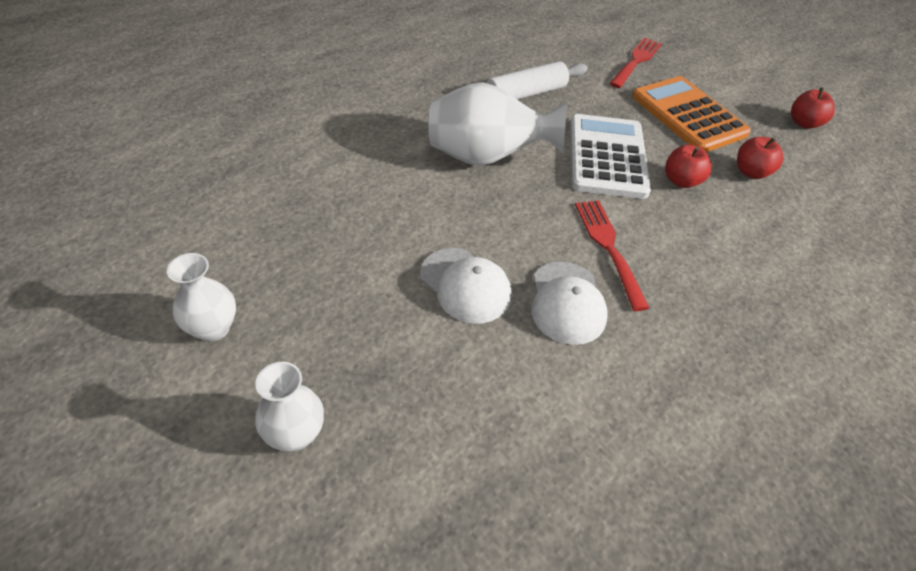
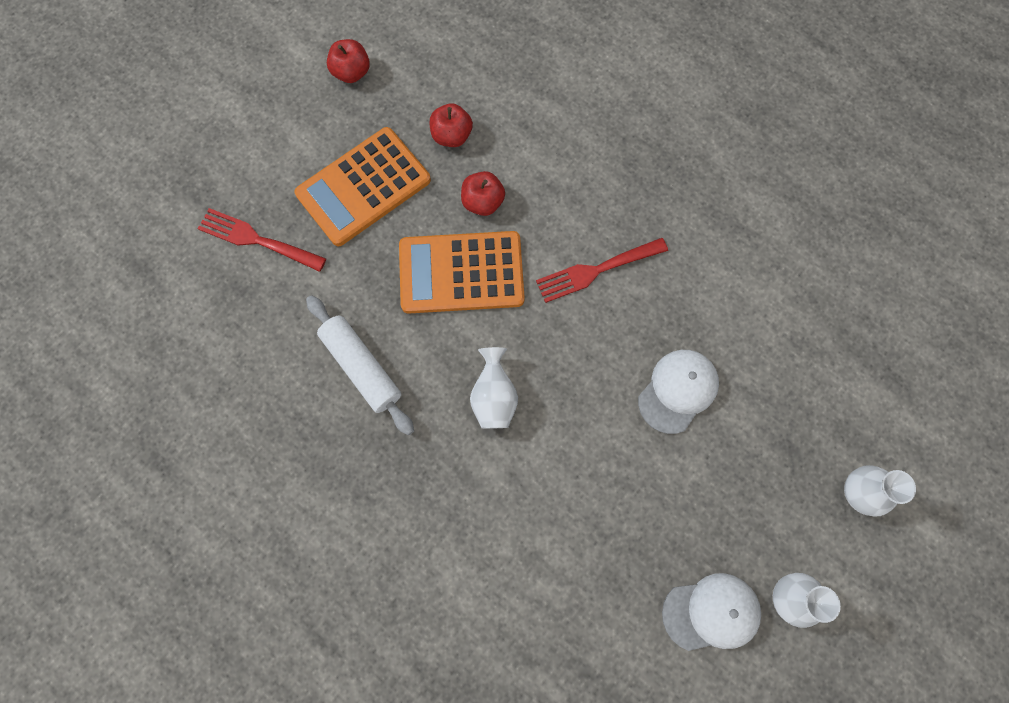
camera: 95 degrees left, 25 degrees up
(486, 157) = (494, 397): white vase -> white vase, size x0.56
(567, 303) = (672, 303): white cap -> white cap (711, 612)
(607, 157) = (461, 273): white calculator -> orange calculator

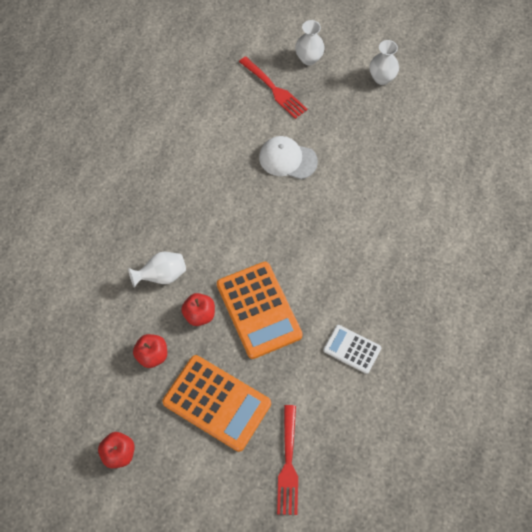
camera: 110 degrees left, 10 degrees down
(362, 367) = (352, 349): white rolling pin -> white calculator
(494, 397) = (336, 260): white vase -> white vase (162, 276)
(597, 270) = (224, 227): red fork -> red fork (274, 89)
(711, 612) = (408, 111): white cap -> none

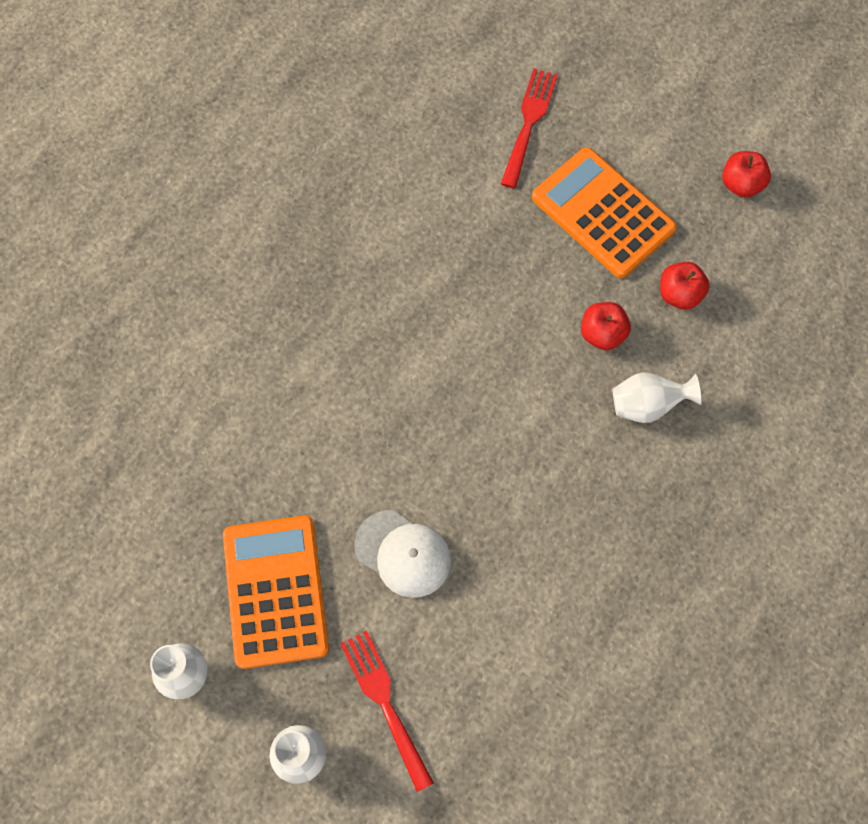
camera: 165 degrees left, 5 degrees up
(259, 310) = (516, 320): orange calculator -> orange calculator (275, 591)
(352, 349) = (402, 236): white calculator -> none

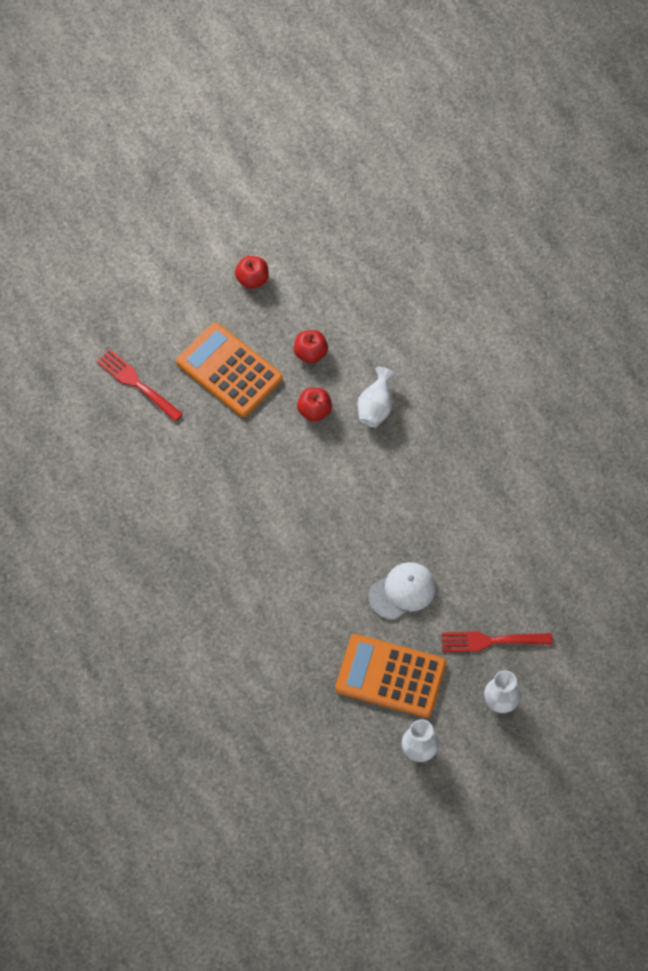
camera: 65 degrees left, 5 degrees down
(603, 213) = (229, 370): orange calculator -> orange calculator turned 60 degrees clockwise

